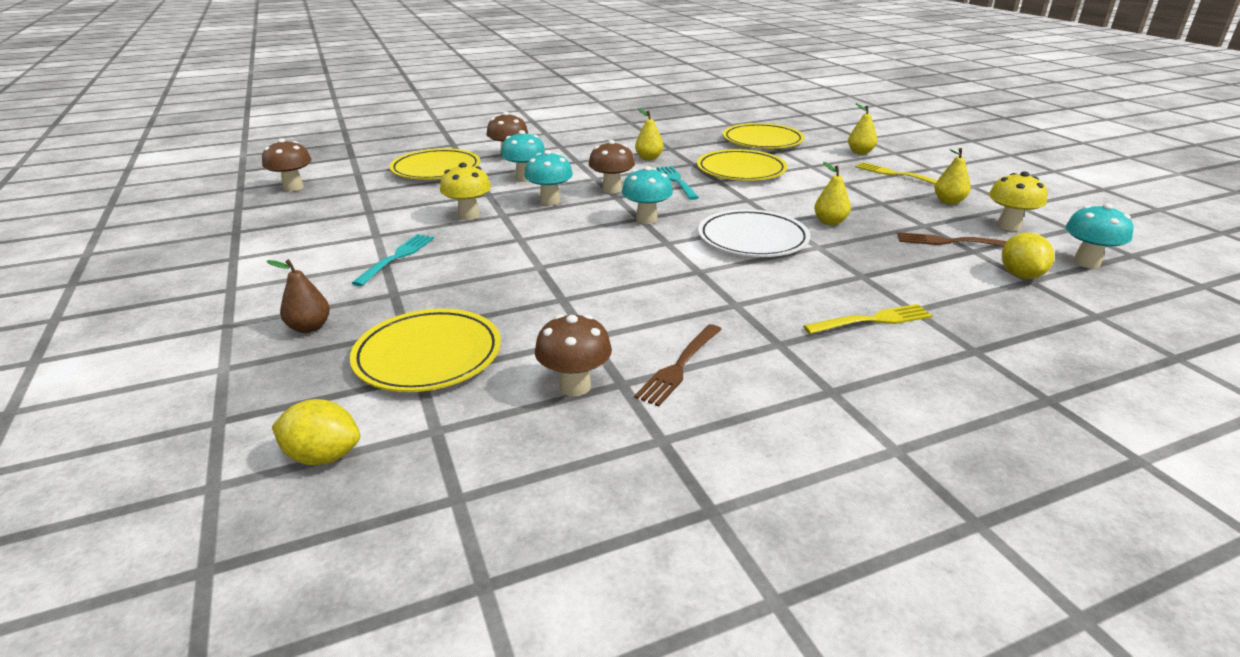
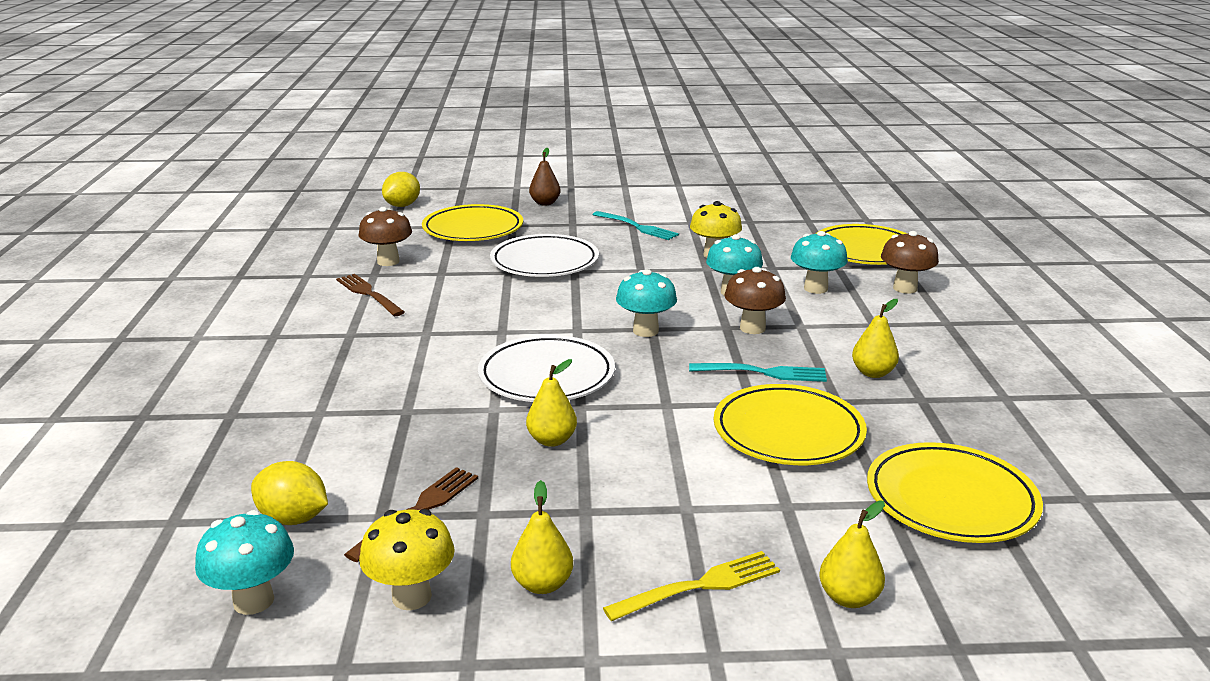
camera: 110 degrees right, 5 degrees down
(293, 187) = (831, 198): brown mushroom -> none
(523, 285) = (544, 262): none -> white plate
(872, 320) = (329, 384): yellow fork -> none

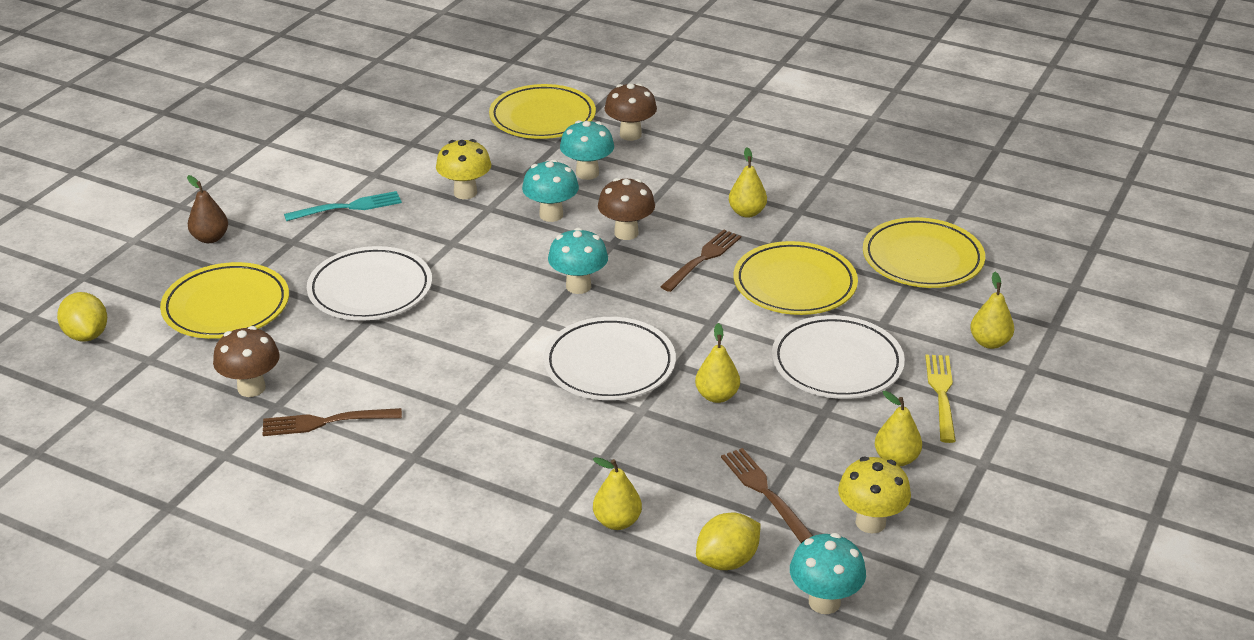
camera: 60 degrees left, 10 degrees up
(320, 443) = (617, 521): none -> yellow pear
(679, 495) = (837, 363): none -> white plate
(763, 373) = (703, 259): turquoise fork -> brown fork

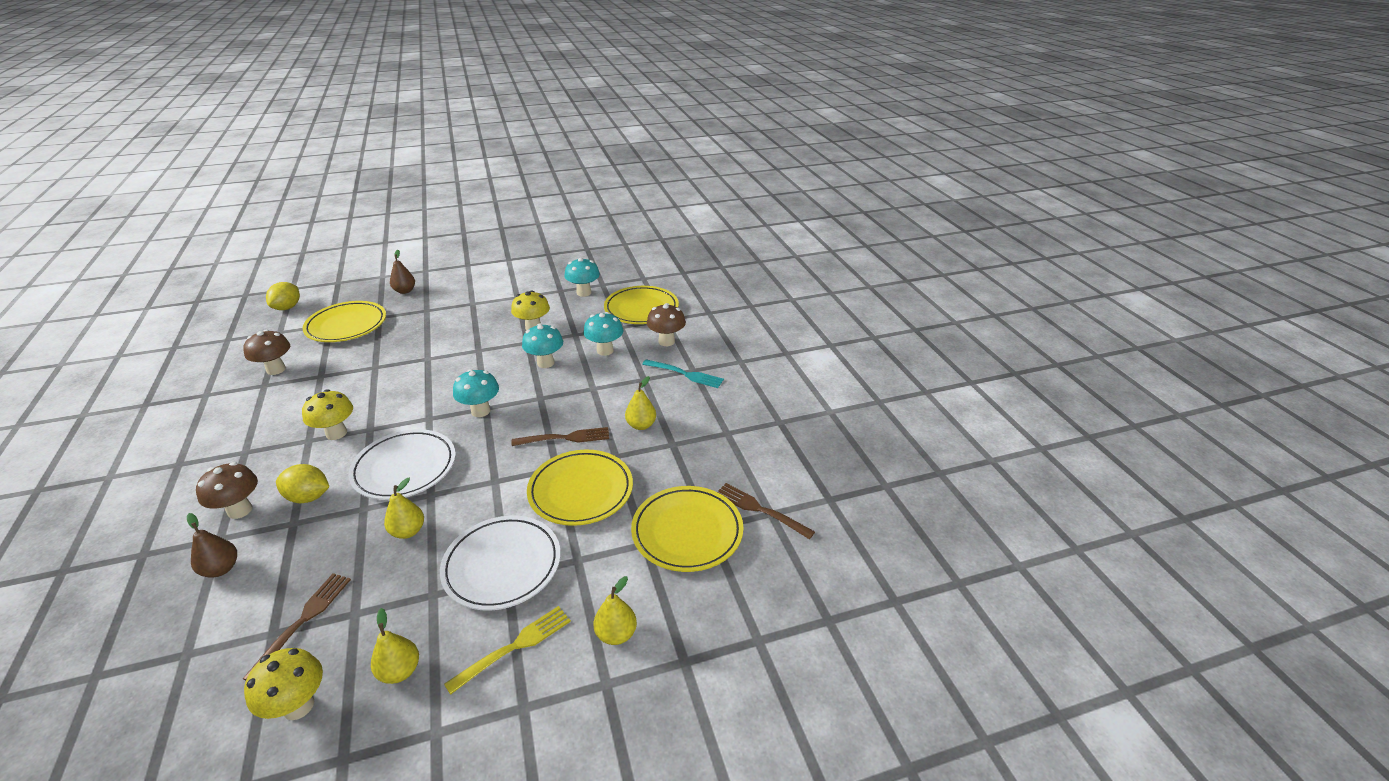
camera: 45 degrees right, 0 degrees up
(326, 422) = (260, 407): brown fork -> brown fork (760, 510)
(348, 207) = (476, 307): turquoise fork -> turquoise fork (685, 374)
(370, 290) = (404, 352): white plate -> none
(474, 386) = (336, 433): none -> yellow mushroom
(617, 521) = (221, 569): yellow pear -> brown pear
(626, 233) = (559, 396): brown mushroom -> brown mushroom (240, 510)
(727, 561) = (200, 650): yellow lemon -> yellow lemon (308, 497)
(824, 602) = (168, 740): turquoise mushroom -> turquoise mushroom (584, 293)

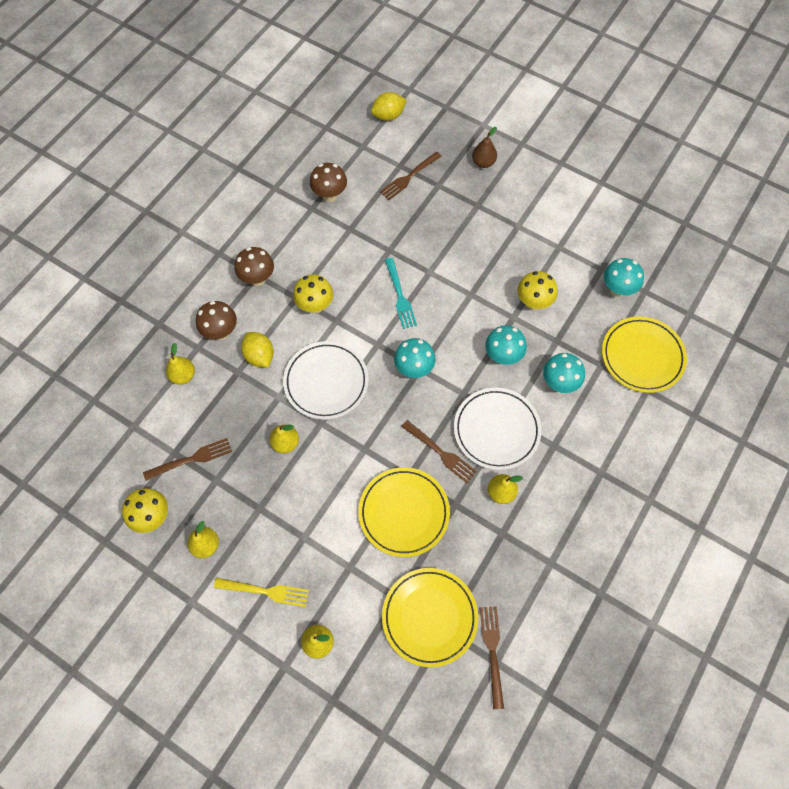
camera: 50 degrees right, 30 degrees up
(221, 569) = (183, 375): brown pear -> yellow pear
(346, 325) = (409, 177): yellow plate -> brown fork
(502, 565) = (308, 526): white plate -> white plate (496, 430)
(666, 341) = (617, 418): brown mushroom -> brown mushroom (257, 279)
(685, 374) = (590, 471): turquoise fork -> turquoise fork (400, 296)

